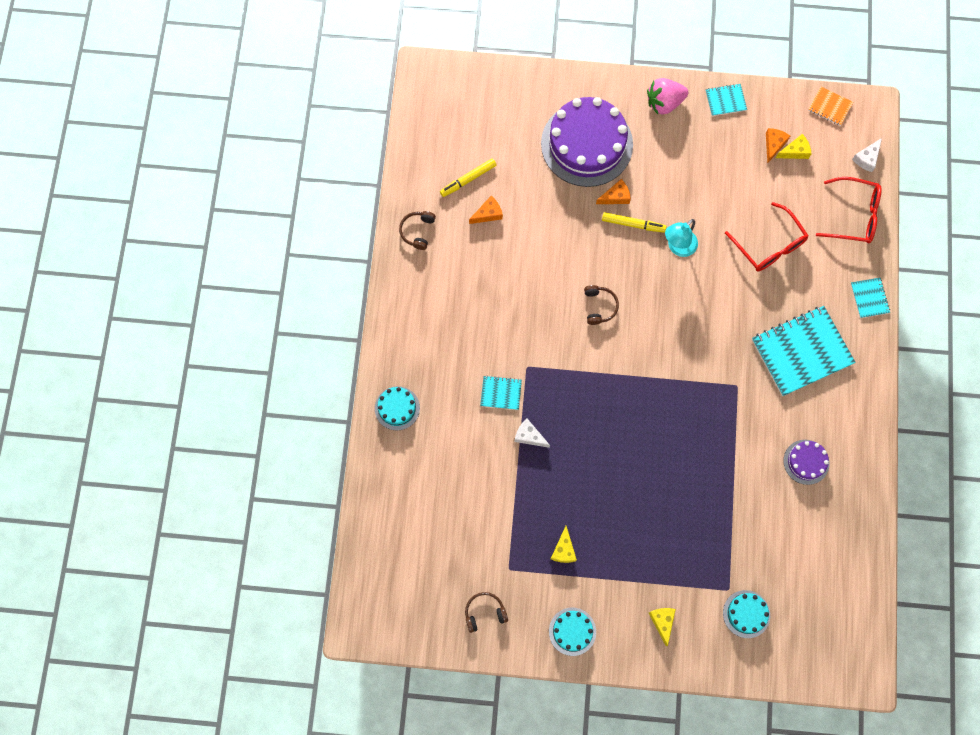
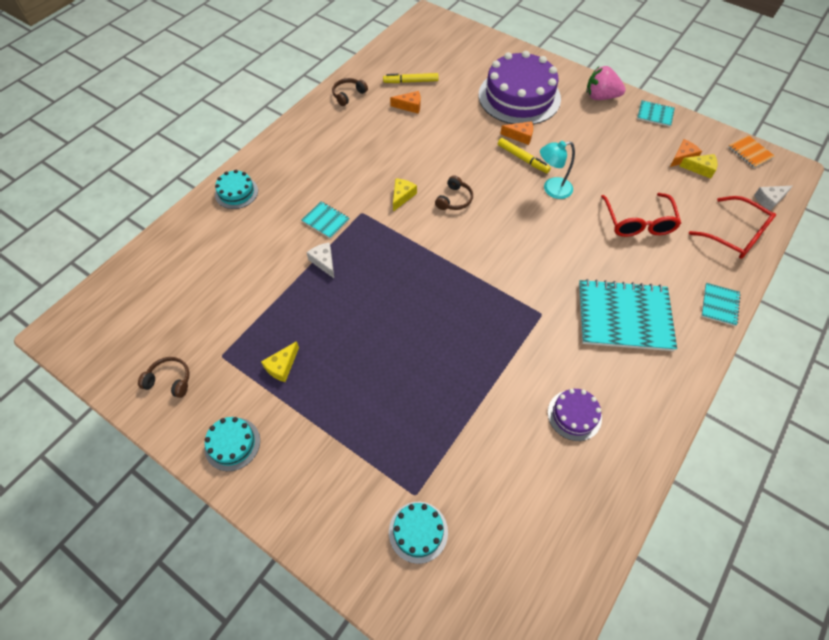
camera: 30 degrees right, 15 degrees down
(662, 622) = (325, 487): yellow cheese -> yellow cheese (402, 196)

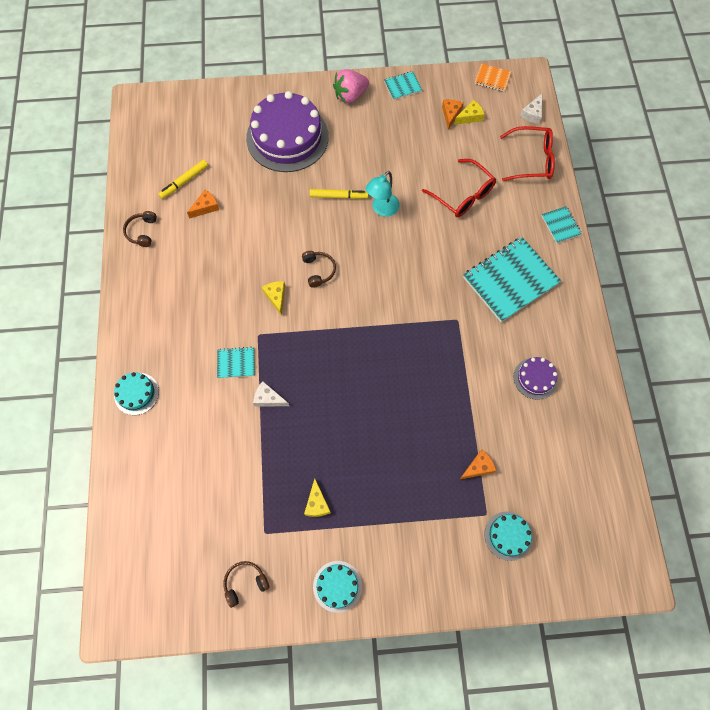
camera: 40 degrees left, 10 degrees up
(520, 136) = (319, 176): orange cheese -> orange cheese (478, 467)

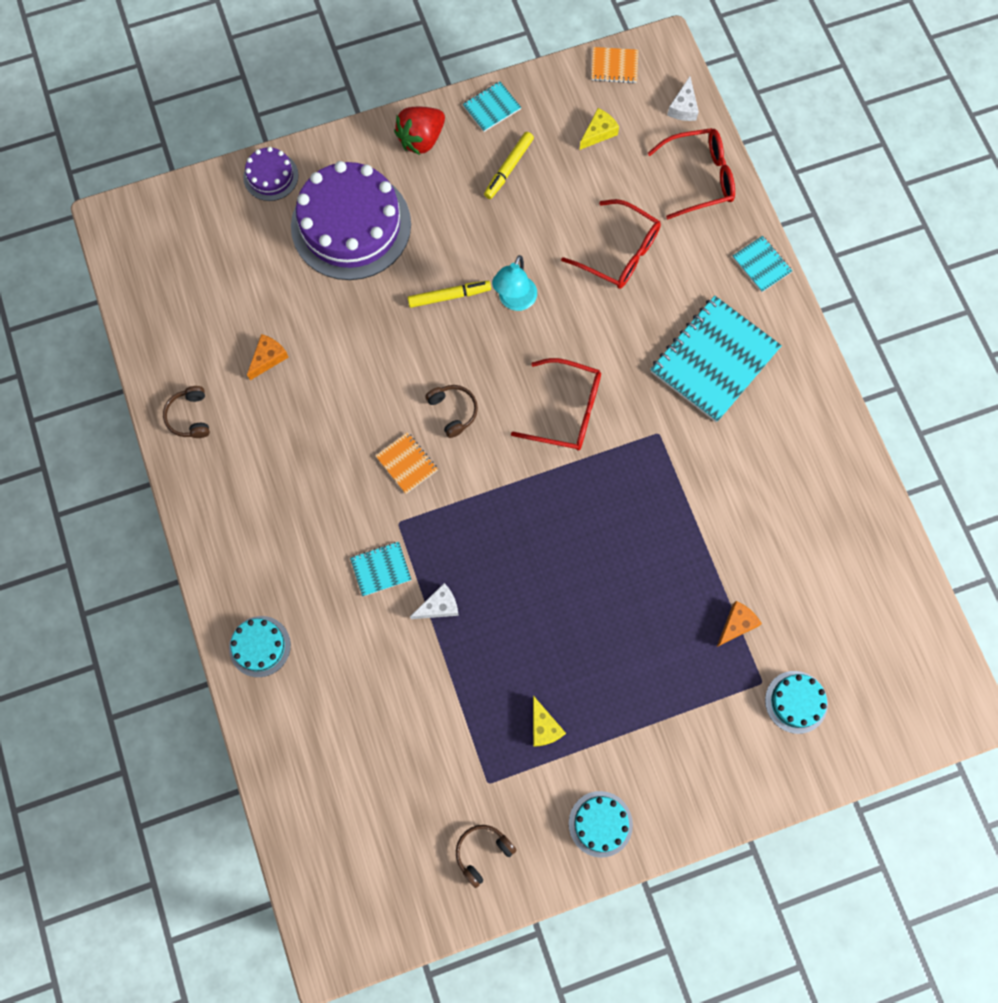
camera: 15 degrees left, 5 degrees up
(184, 181) = (225, 327): yellow marker -> yellow marker (508, 168)
(268, 398) = (439, 606): white cheese -> white cheese turned 150 degrees clockwise
(276, 297) = (407, 463): yellow cheese -> orange notebook
(350, 95) = (421, 139): pink strawberry -> red strawberry
(396, 289) = (566, 411): none -> red glasses
(450, 115) = (571, 136): orange cheese -> none
(535, 378) = (779, 487): purple cake -> purple cake (271, 176)

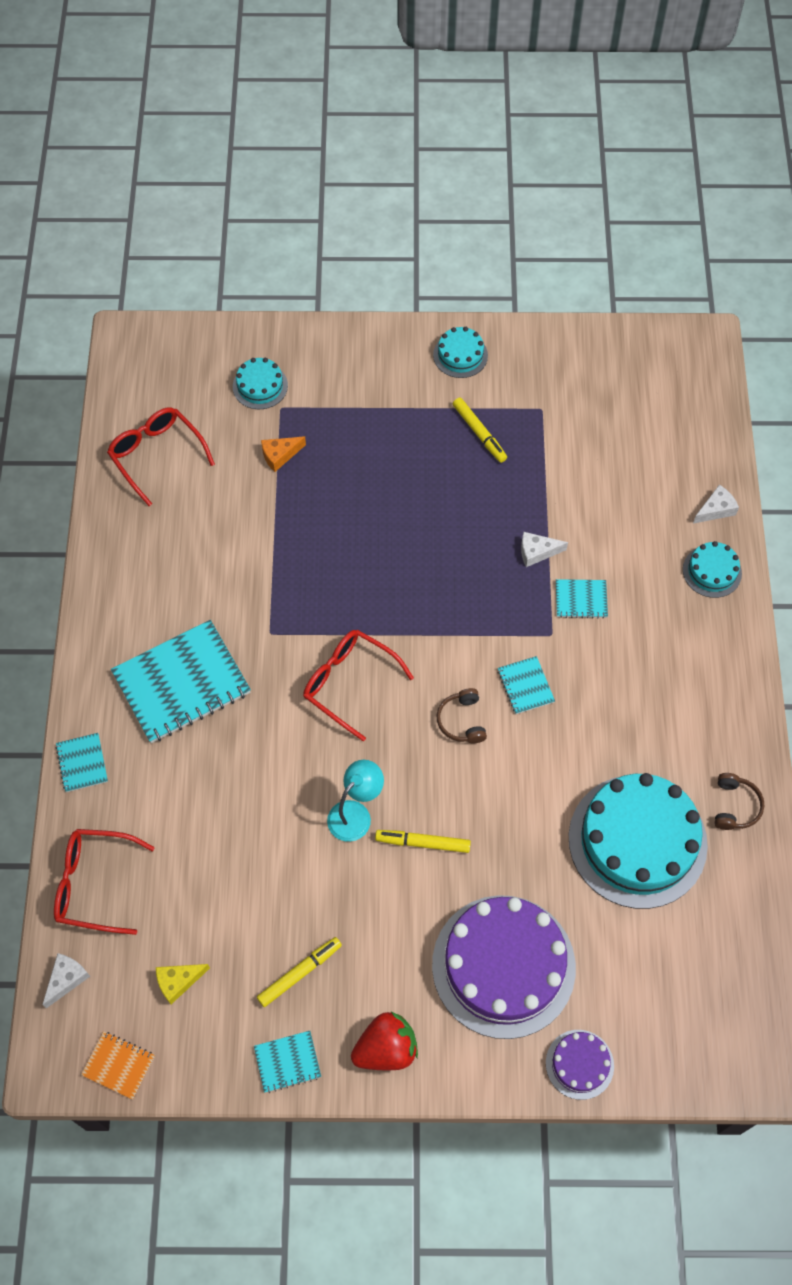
camera: 160 degrees left, 10 degrees down
(268, 358) = (637, 841): orange cheese -> turquoise cake
(271, 721) = (715, 509): none -> white cheese
(407, 463) = (525, 686): orange notebook -> turquoise notebook
(482, 852) = (563, 365): brown headphones -> none
(544, 727) = (479, 433): yellow cheese -> yellow marker
(619, 253) = (223, 828): red glasses -> red glasses (157, 456)

